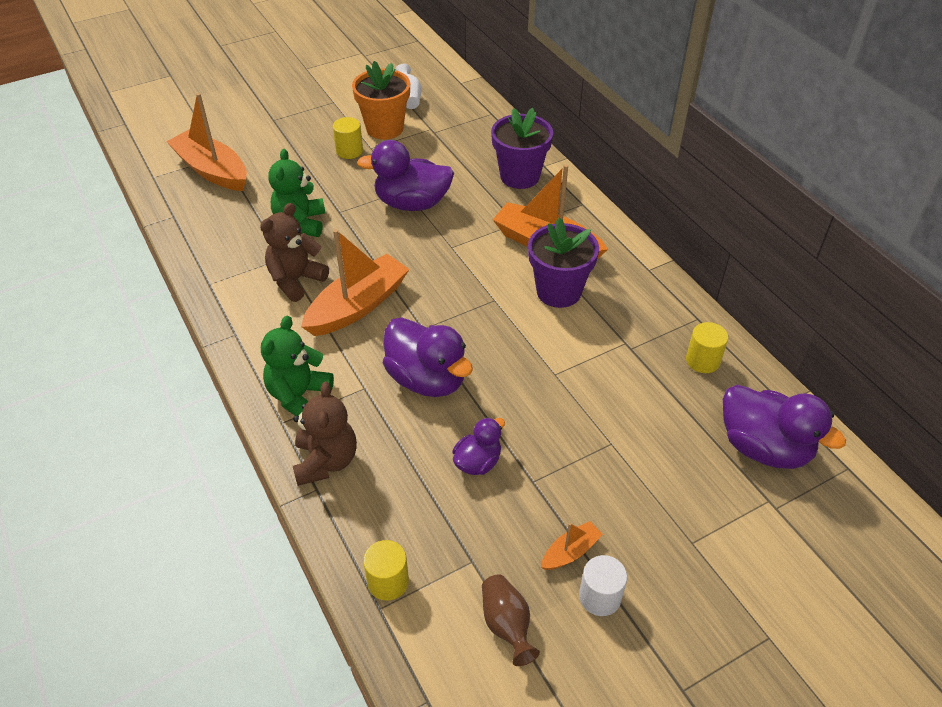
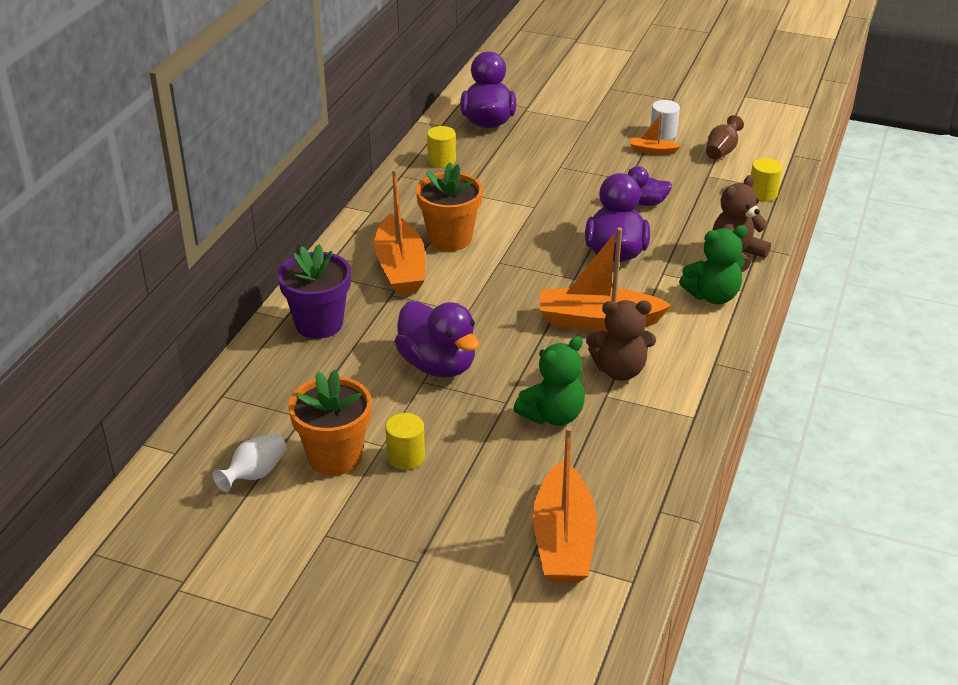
camera: 130 degrees left, 10 degrees down
(558, 291) = (450, 239): purple flower pot -> orange flower pot

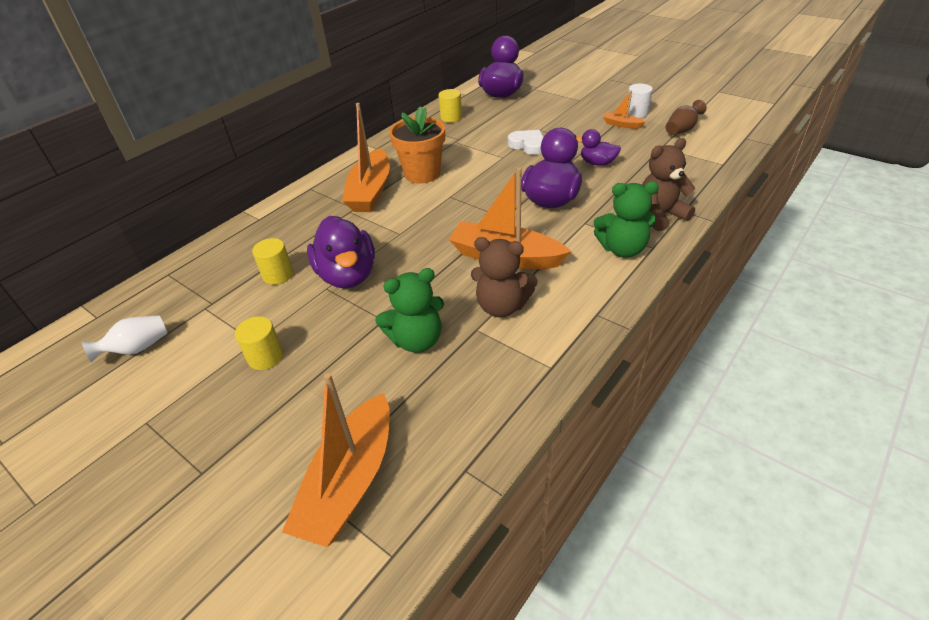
camera: 20 degrees right, 5 degrees up
(319, 324) = (280, 227): purple flower pot -> none
(335, 457) = (209, 345): orange flower pot -> none
(556, 188) = (528, 145): none -> white heart
(762, 194) = (706, 166): yellow cylinder -> yellow cylinder (278, 275)

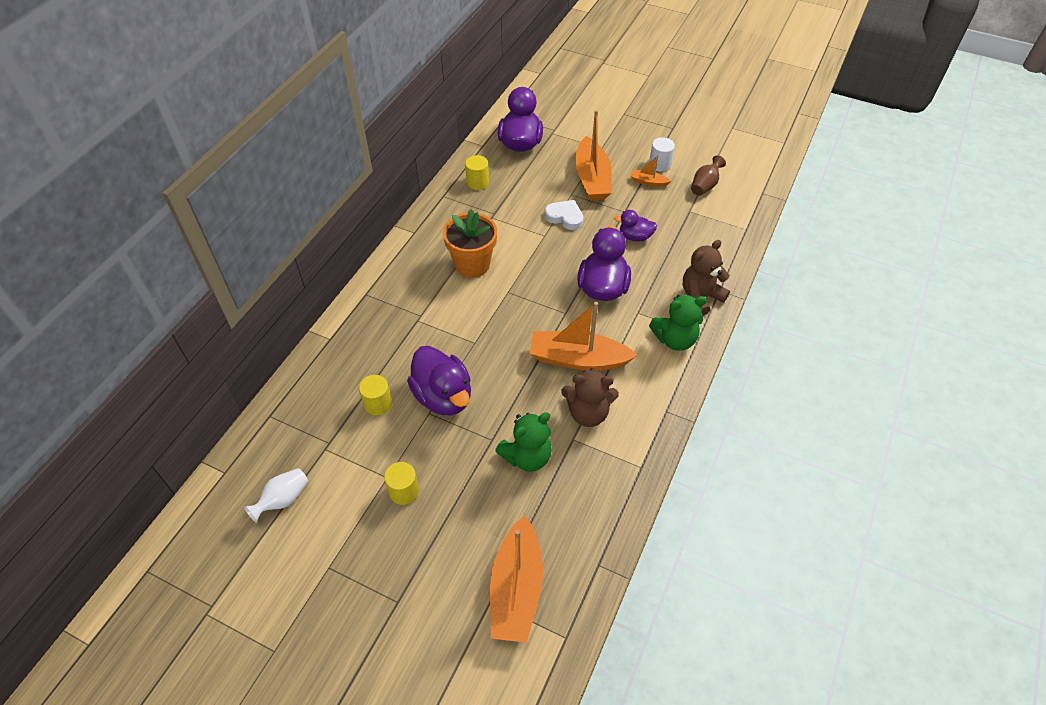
camera: 15 degrees left, 10 degrees up
(370, 191) = (428, 293): orange boat -> orange boat (592, 179)

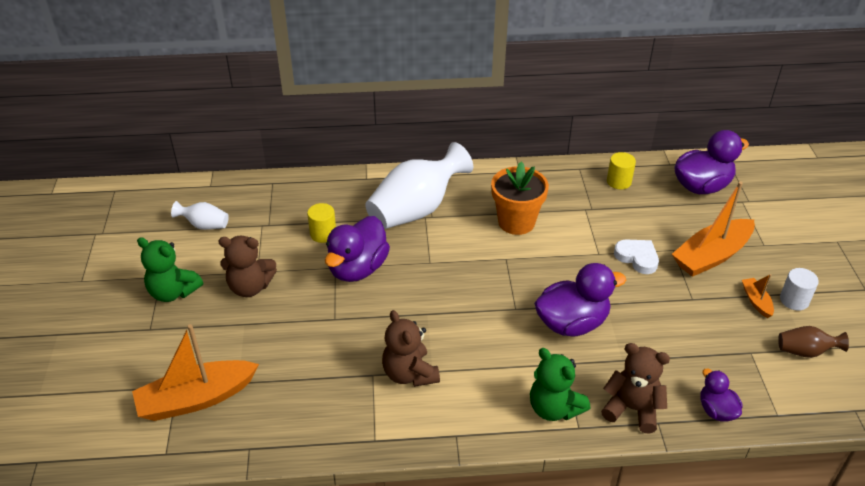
camera: 60 degrees right, 10 degrees down
(403, 322) = (416, 210): none -> white vase
(404, 491) = (250, 287): yellow cylinder -> brown teddy bear
(527, 456) = (332, 350): green teddy bear -> green teddy bear (173, 292)
(565, 217) = (637, 258): white heart -> white heart turned 45 degrees counterclockwise
(578, 359) = (467, 340): orange boat -> none
(635, 236) = (665, 321): purple duck -> purple duck (716, 410)

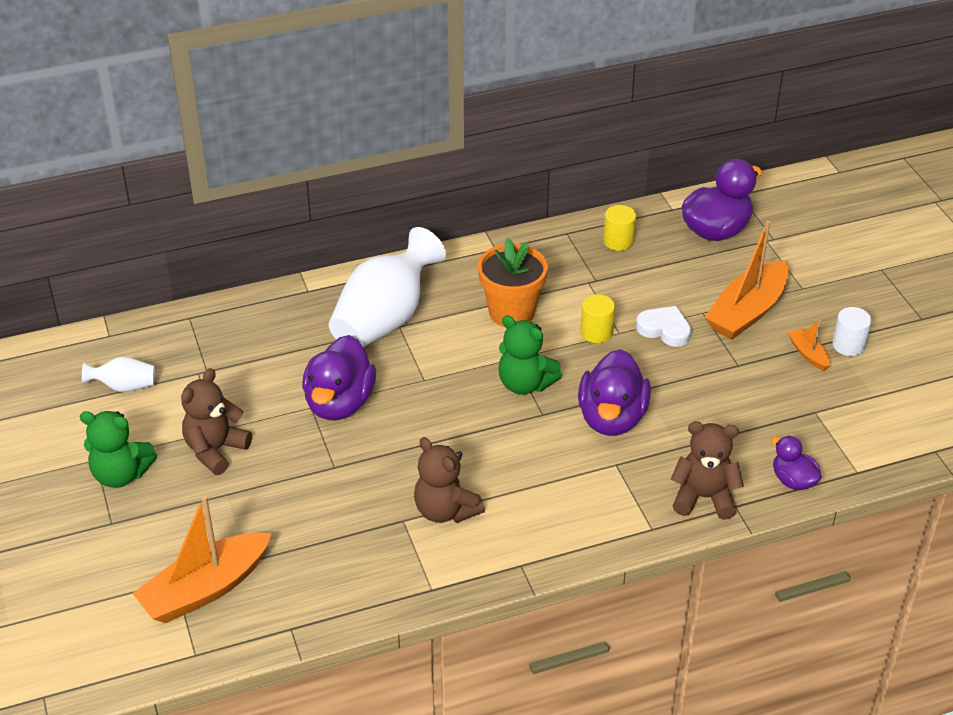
camera: 15 degrees left, 0 degrees up
(250, 287) = (215, 450): brown teddy bear -> brown teddy bear turned 135 degrees clockwise
(323, 234) = (280, 369): yellow cylinder -> yellow cylinder (596, 332)
(554, 408) = (619, 514): green teddy bear -> green teddy bear (525, 384)
(572, 323) = (612, 418): purple duck -> purple duck turned 135 degrees clockwise
(805, 351) = (872, 399): brown vase -> none

